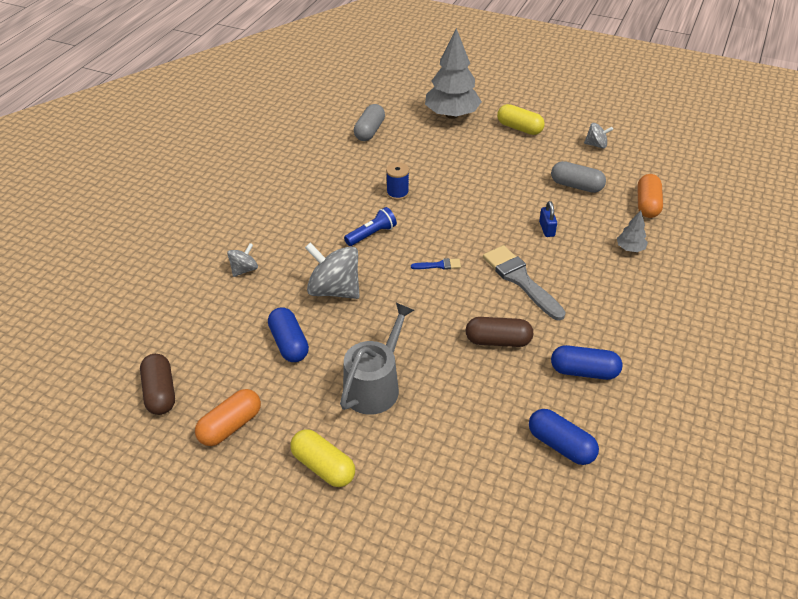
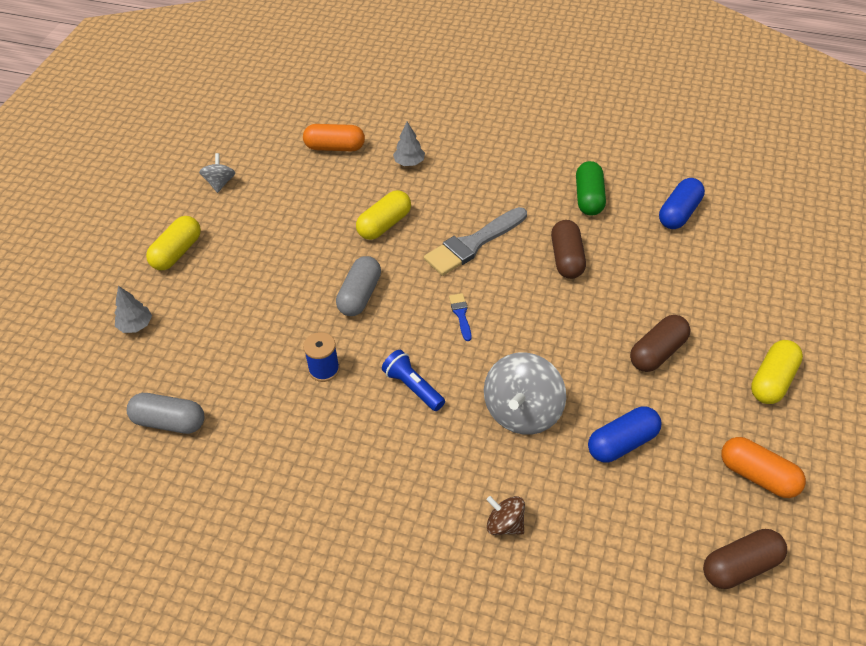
camera: 95 degrees left, 5 degrees up
(244, 269) = (505, 524): grey spinning top -> brown spinning top
(375, 385) = (657, 352): grey watering can -> brown capsule
(452, 115) = (136, 325): grey tree -> grey tree, size x0.44
(546, 229) = (384, 224): blue padlock -> yellow capsule
(576, 186) = (303, 200): grey capsule -> grey capsule (360, 295)
(584, 371) = (589, 198): blue capsule -> green capsule

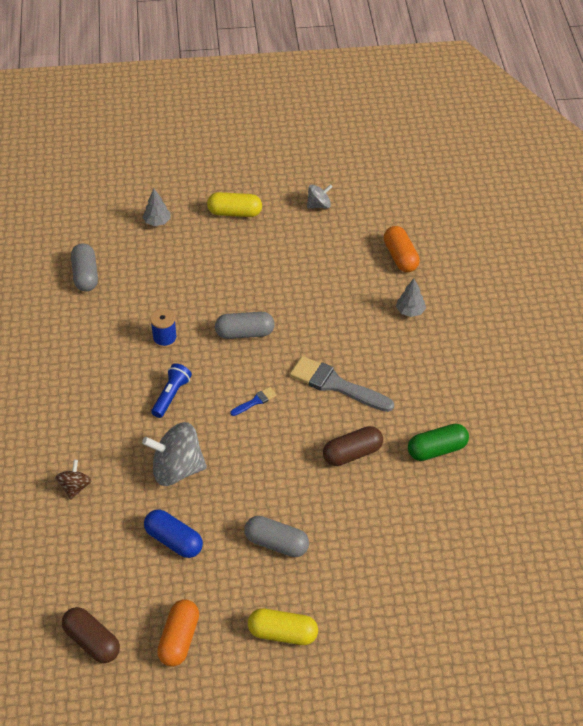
camera: 65 degrees right, 0 degrees up
(384, 224) = (328, 321): yellow capsule -> none
(657, 352) = (276, 543): brown capsule -> grey capsule
(679, 213) = (455, 523): blue capsule -> none

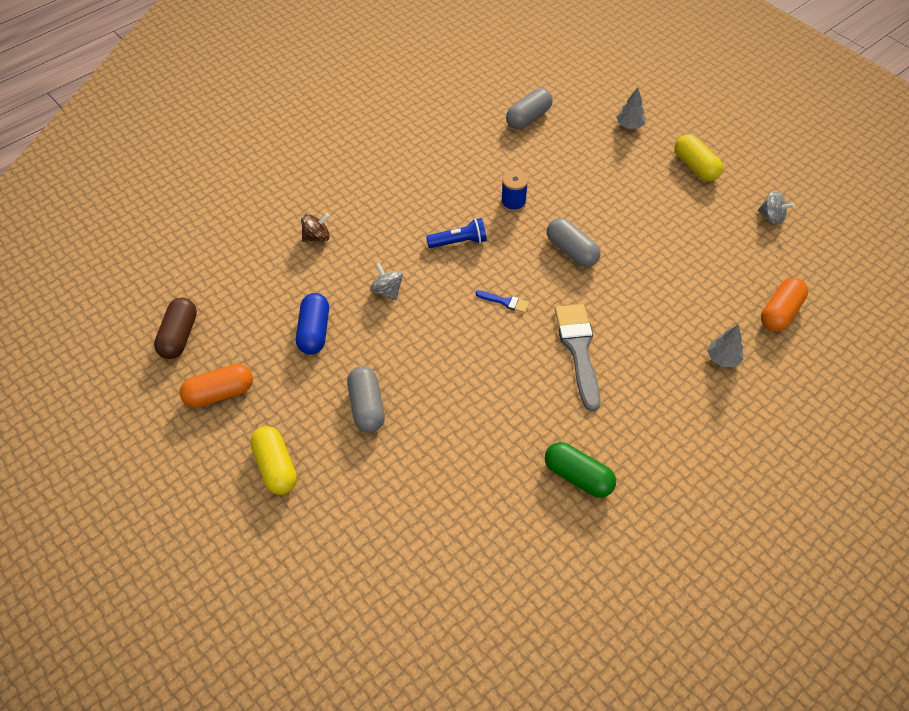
camera: 55 degrees right, 5 degrees up
(177, 469) = (387, 290): grey spinning top -> grey spinning top, size x0.53
(352, 453) = (512, 408): brown capsule -> none

